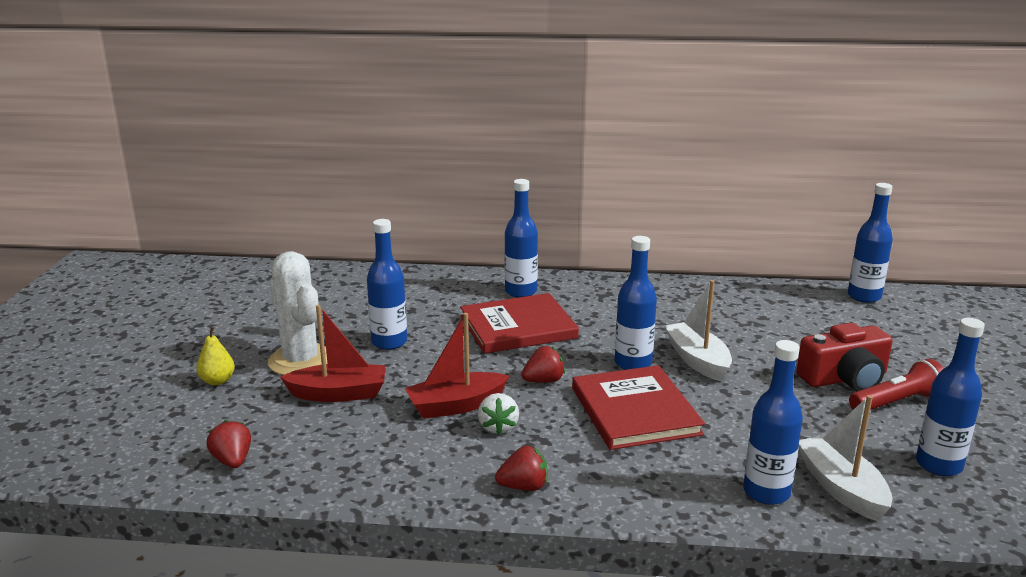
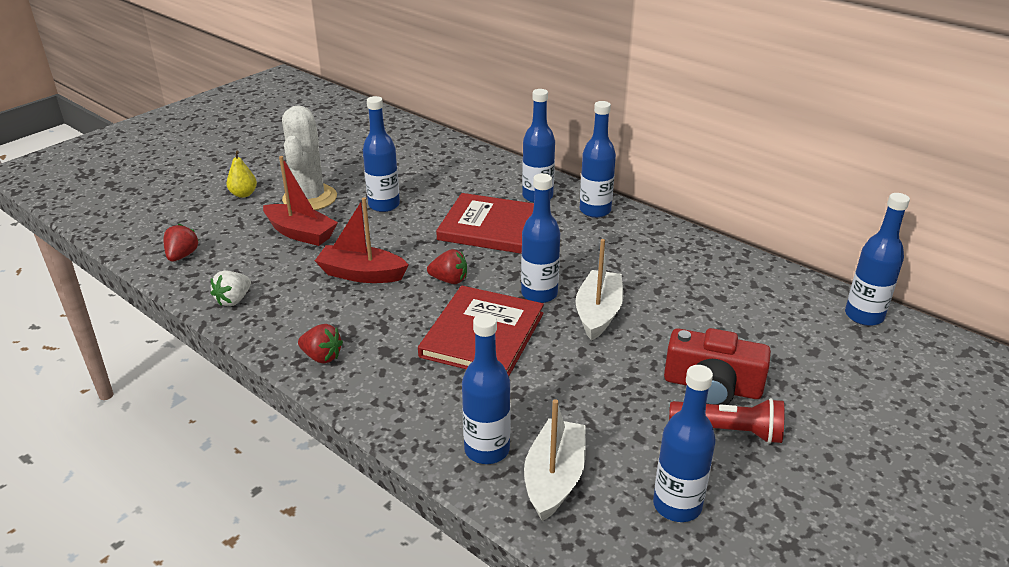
camera: 35 degrees right, 10 degrees up
(498, 427) = (367, 303): white strawberry -> white strawberry (233, 300)
(583, 287) = (595, 210): none -> blue bottle

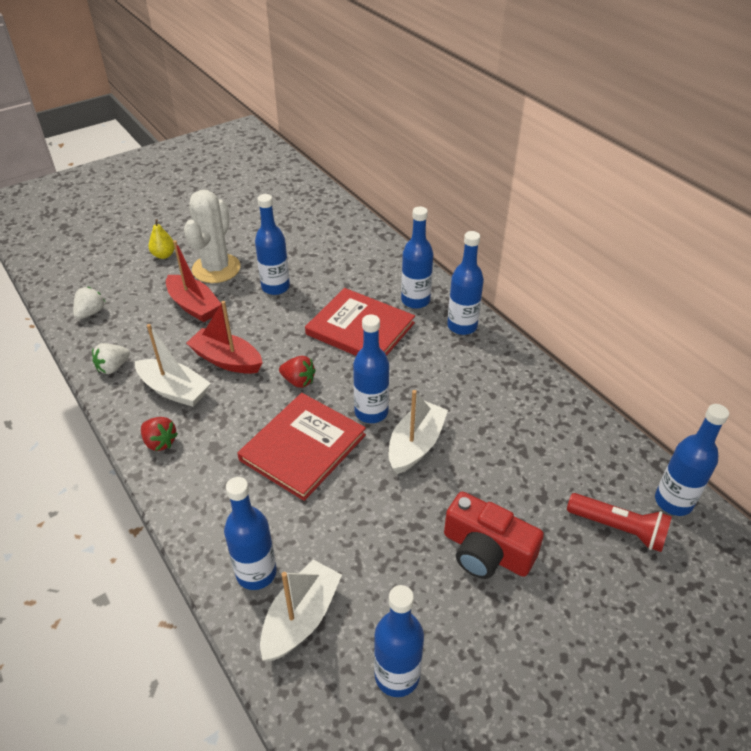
camera: 15 degrees right, 10 degrees up
(182, 256) = (91, 313): red strawberry -> white strawberry
(315, 309) = (174, 390): none -> white boat
(729, 431) = (480, 605): red flashlight -> red flashlight (618, 528)

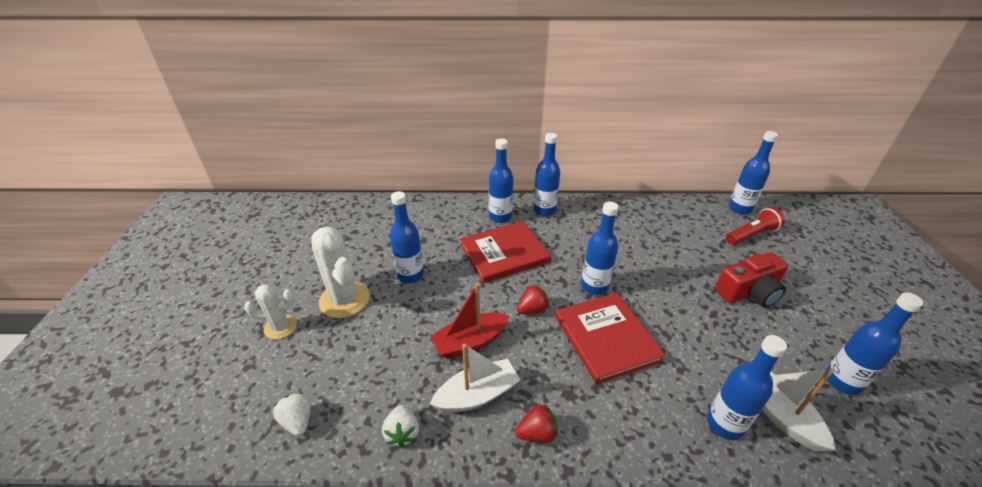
camera: 55 degrees left, 5 degrees down
(164, 255) = (280, 327): yellow pear -> white cactus
(194, 306) = (377, 335): red boat -> none
(415, 445) = (640, 280): white boat -> none

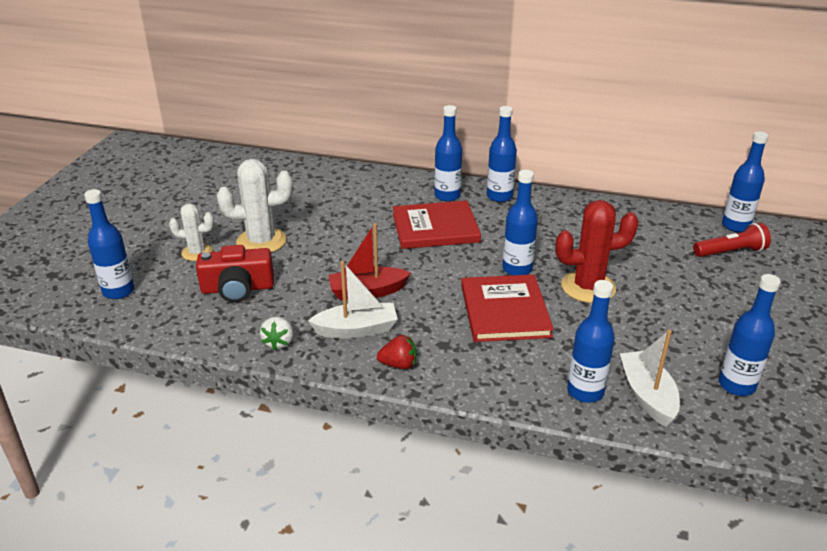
camera: 15 degrees right, 5 degrees down
(298, 421) = (193, 319): white strawberry -> none
(344, 300) = (261, 241): white cactus -> white cactus turned 75 degrees counterclockwise
(410, 275) = (331, 232): blue bottle -> blue bottle (118, 291)
(532, 309) = (441, 277): red strawberry -> none
(663, 294) = (588, 287): none -> red cactus
(749, 292) = (688, 300): red camera -> red camera (237, 288)

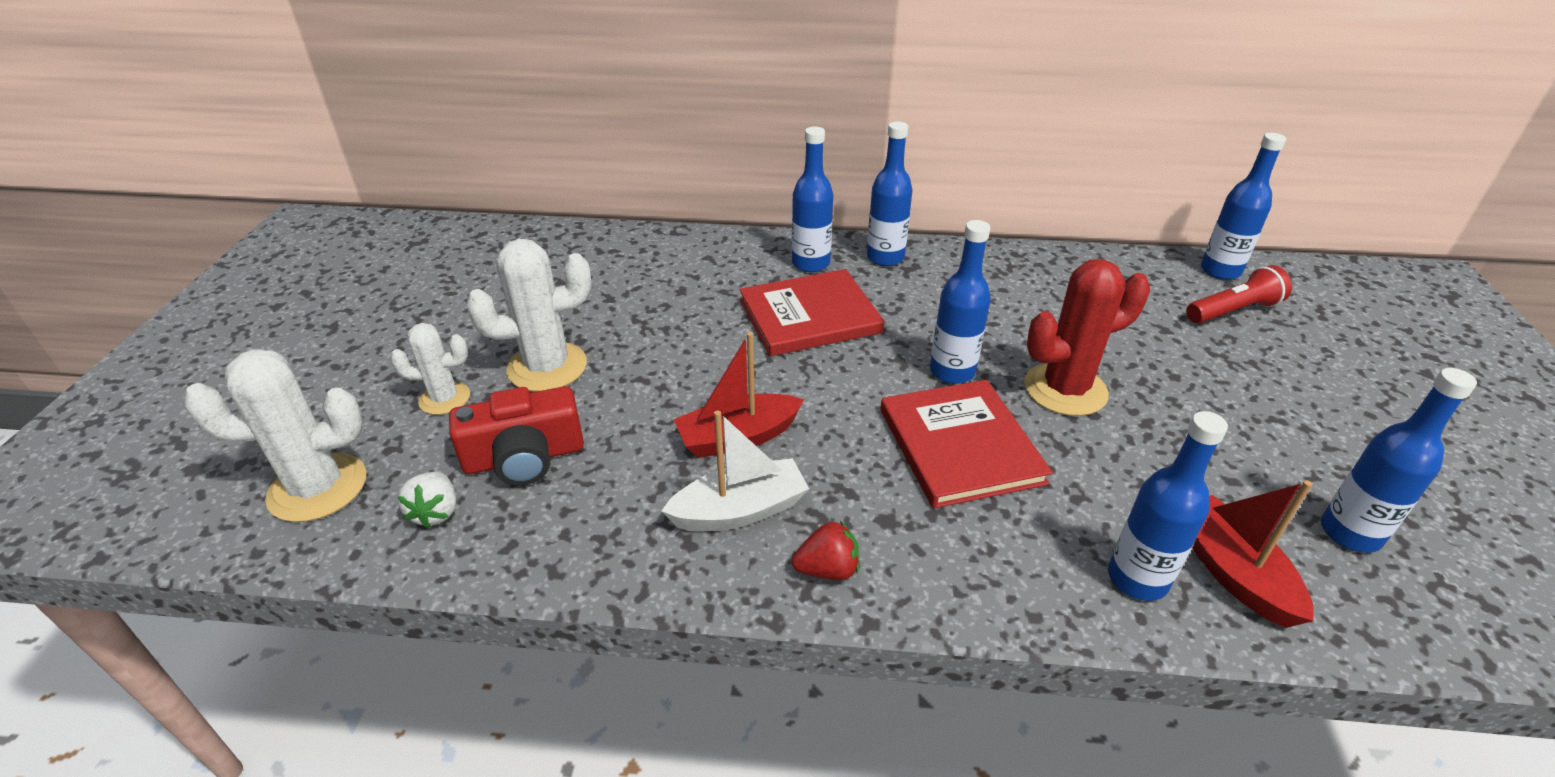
camera: 10 degrees left, 5 degrees up
(118, 291) = (318, 488): blue bottle -> white cactus
(279, 342) = (616, 553): white strawberry -> white strawberry (436, 512)
(647, 395) = (1232, 571): white boat -> red boat

